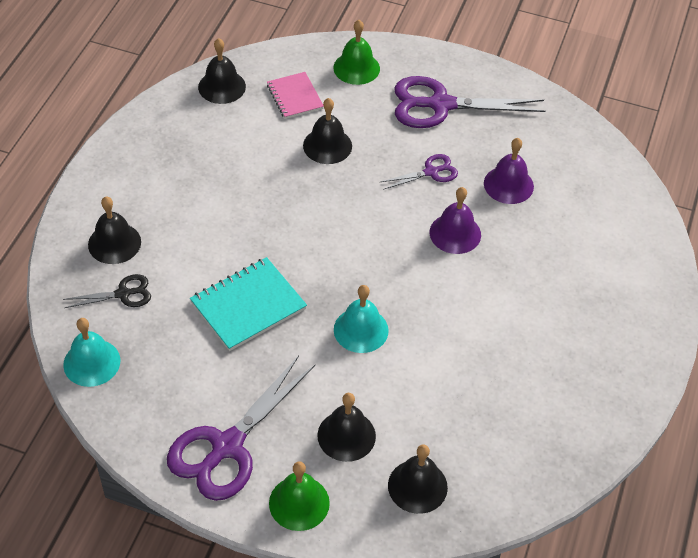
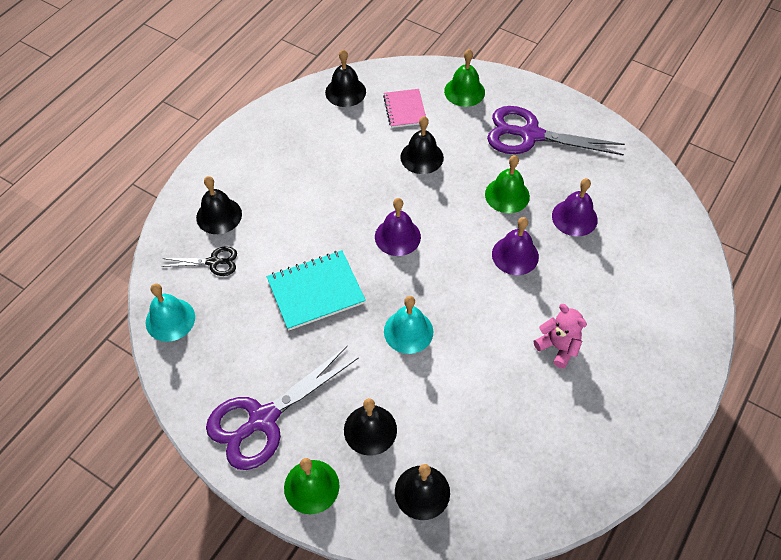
camera: 15 degrees right, 5 degrees up
(323, 234) = (397, 236): none -> purple bell
(431, 172) = (507, 195): purple scissors -> green bell
(522, 319) = (558, 347): none -> pink teddy bear

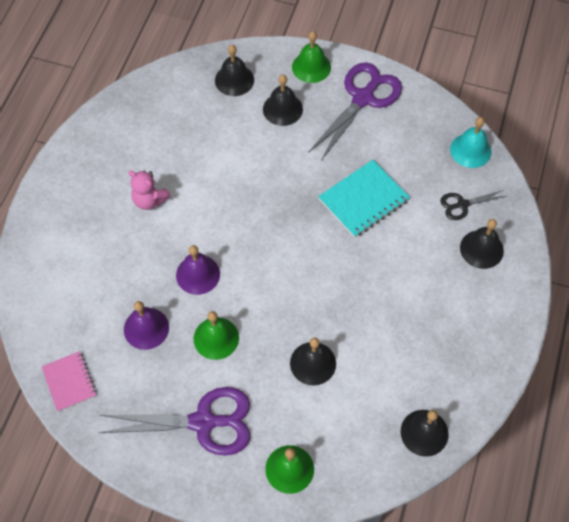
camera: 165 degrees right, 5 degrees up
(397, 236) = (310, 267): purple bell -> none
(404, 109) = (350, 423): pink notebook -> pink notebook (69, 382)
(408, 331) = (275, 185): turquoise bell -> none

